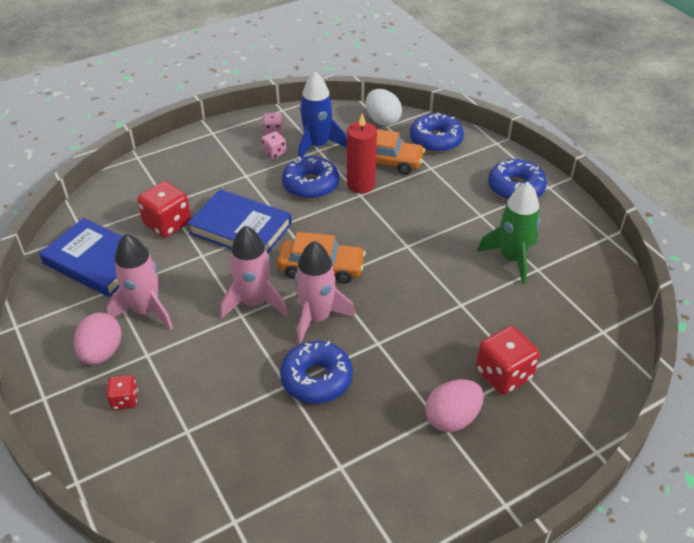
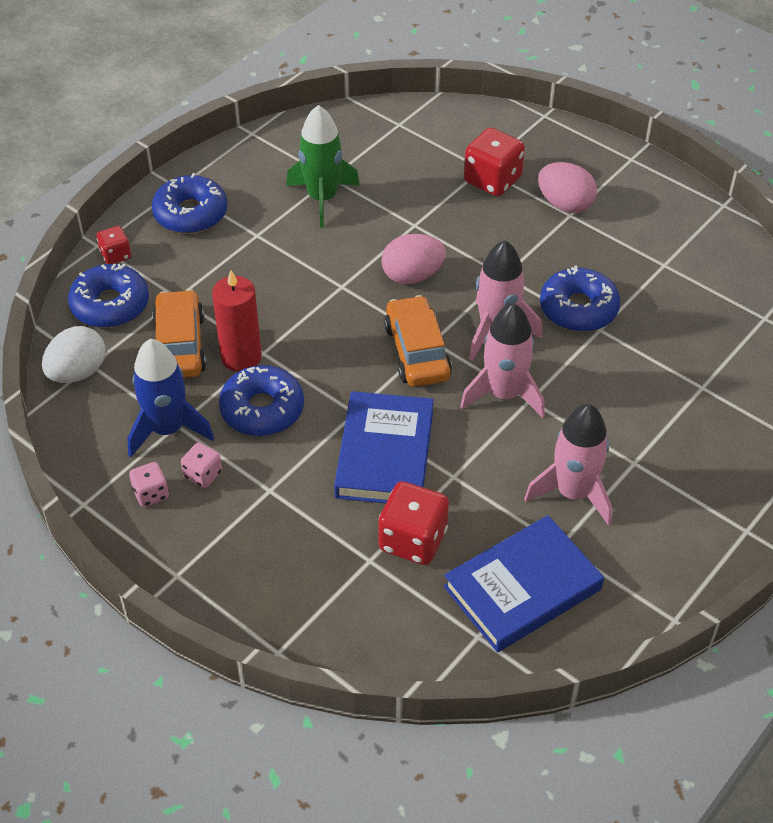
camera: 110 degrees left, 5 degrees up
(97, 261) = (522, 588): blue book -> blue book turned 45 degrees clockwise
(102, 353) = (657, 506): pink egg -> pink egg (412, 276)
(125, 400) = (702, 454): red dice -> red dice (116, 255)

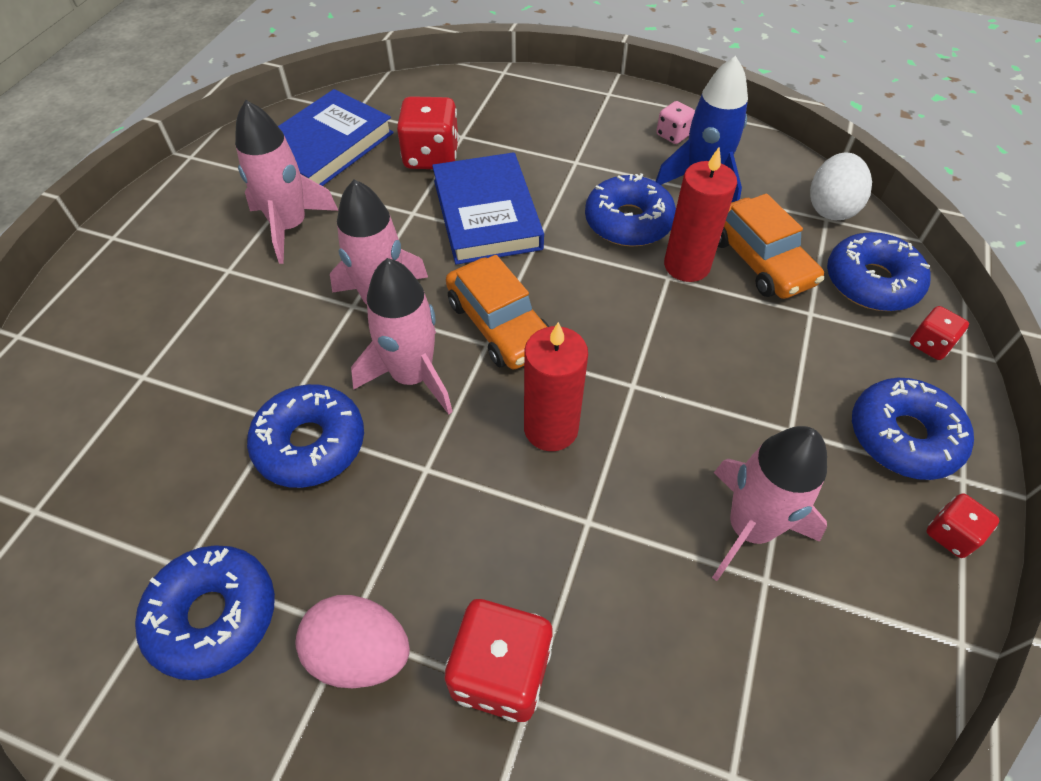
camera: 160 degrees right, 5 degrees up
(203, 474) = (641, 158): pink dice -> none
(212, 168) = (951, 534): none -> red dice
(322, 198) = (749, 528): green rocket -> pink rocket
(412, 276) = (551, 428): pink egg -> red candle
(645, 238) = (213, 616): none -> blue donut

